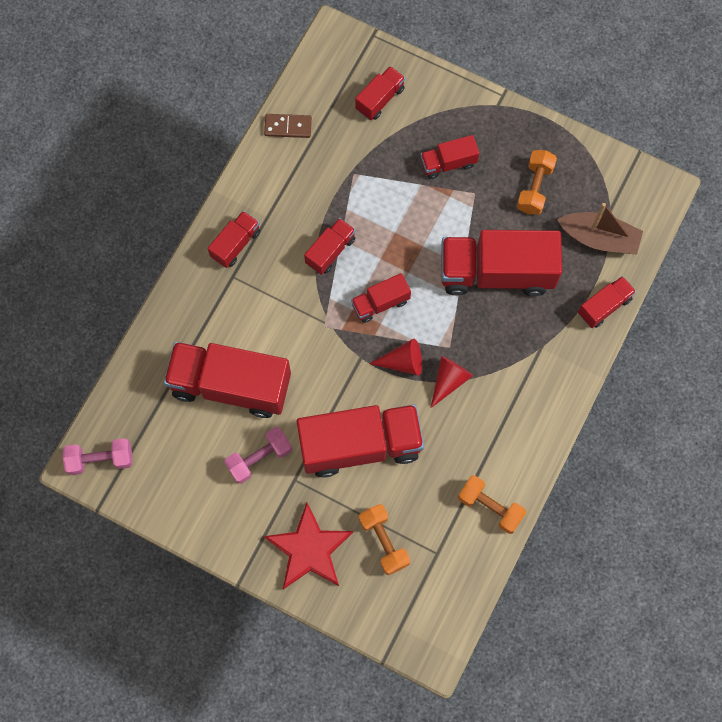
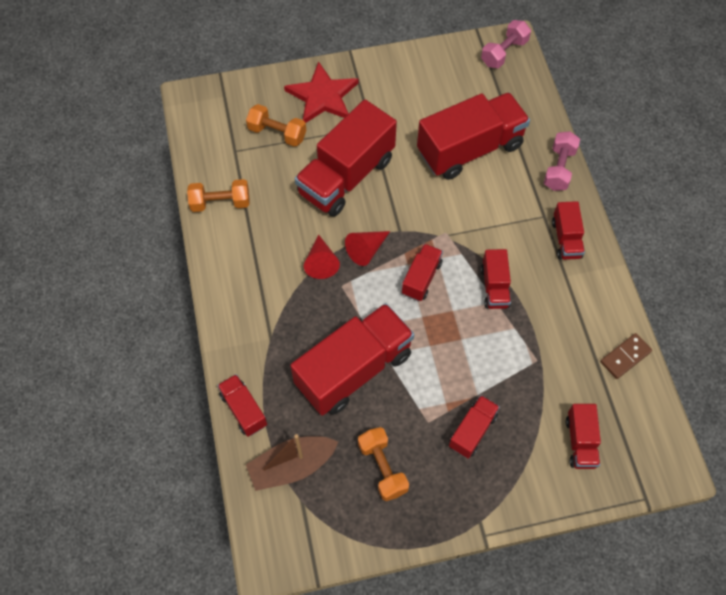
camera: 140 degrees right, 10 degrees down
(259, 458) = (406, 122): pink dumbbell -> pink dumbbell (559, 168)
(604, 306) = (244, 410): red truck -> red truck turned 135 degrees clockwise

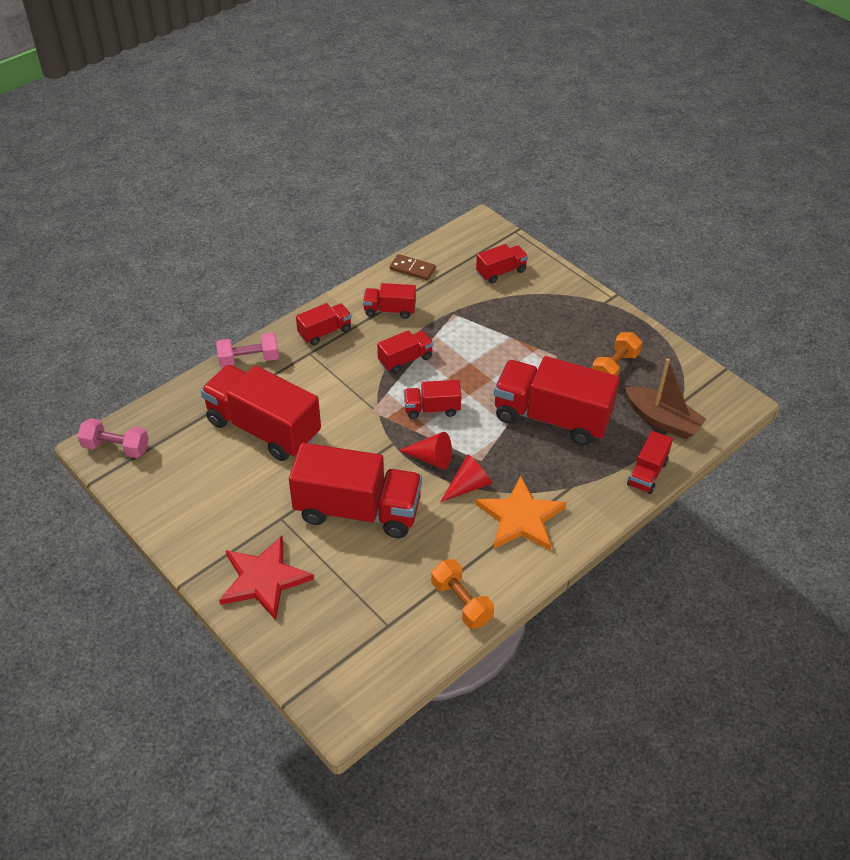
camera: 120 degrees left, 15 degrees down
(265, 282) = (520, 518): none -> orange star
(277, 133) = (340, 597): orange dumbbell -> none
(472, 431) = (542, 329): red truck -> red truck (389, 310)

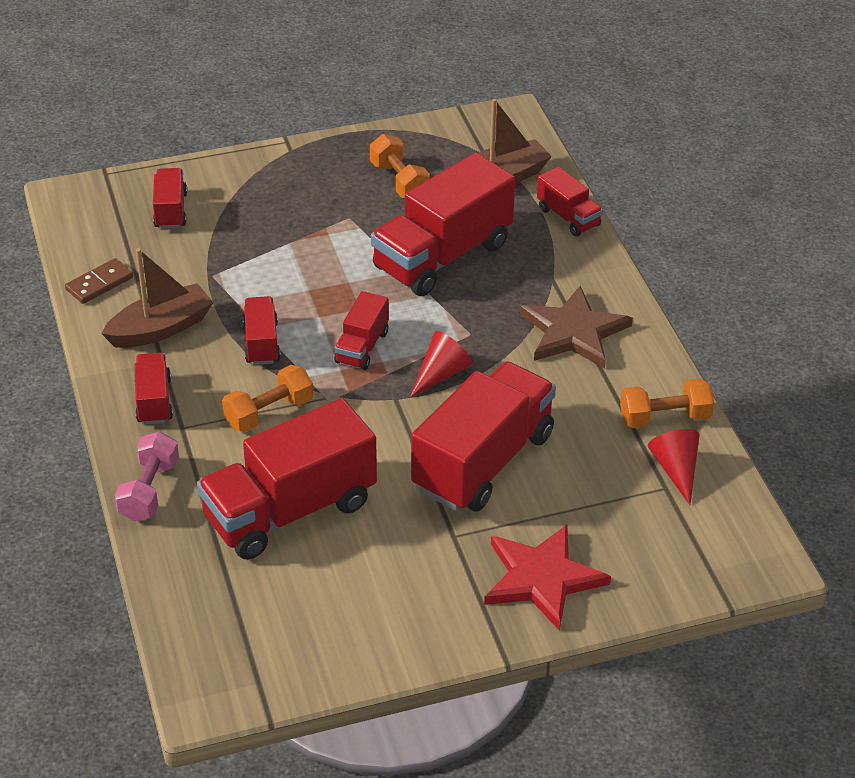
camera: 65 degrees left, 5 degrees down
(116, 447) = (221, 676): pink dumbbell -> none
(344, 387) = (269, 413): none -> orange dumbbell
(389, 310) = (161, 328): red truck -> brown boat
(468, 486) = (502, 357): red cone -> red cone (676, 470)
(520, 518) = (574, 332): orange star -> brown star

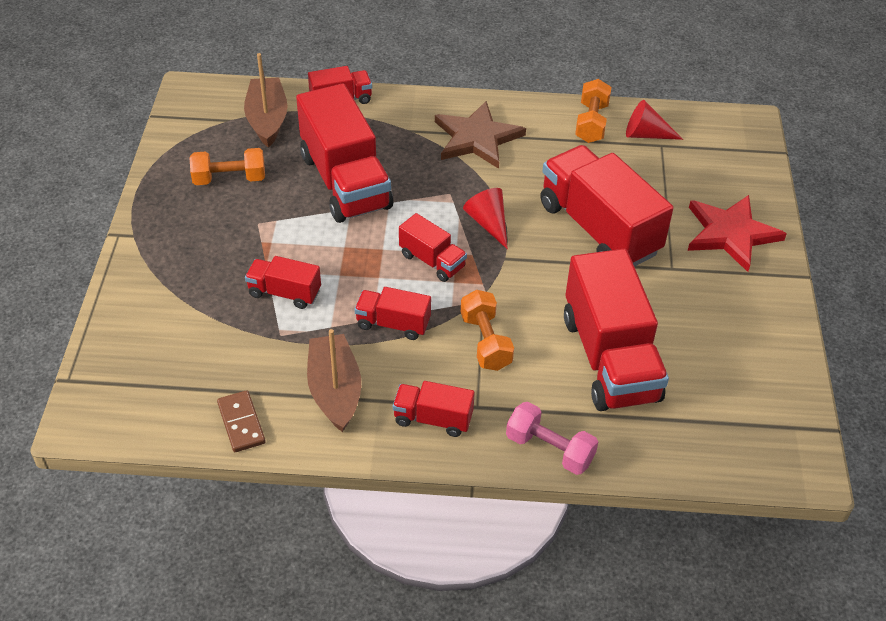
camera: 70 degrees left, 5 degrees up
(171, 210) = (164, 342): red truck -> red truck (284, 293)

